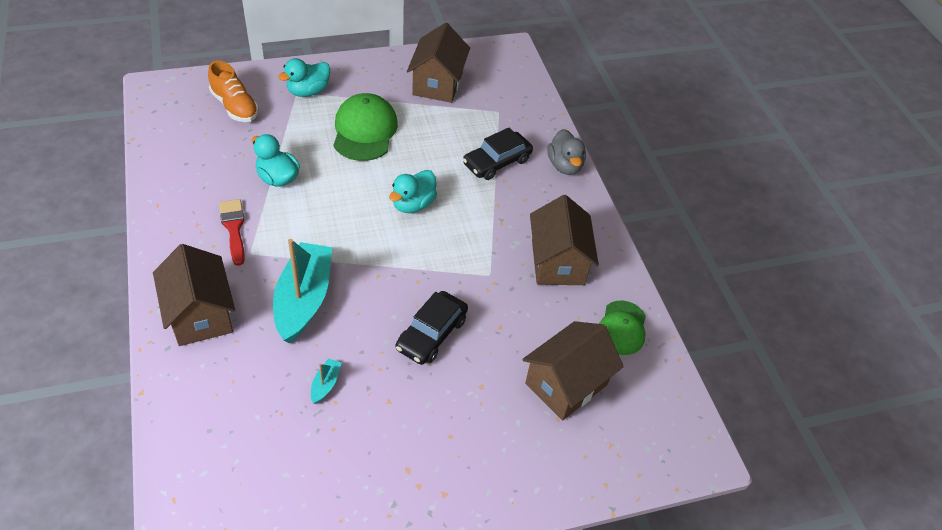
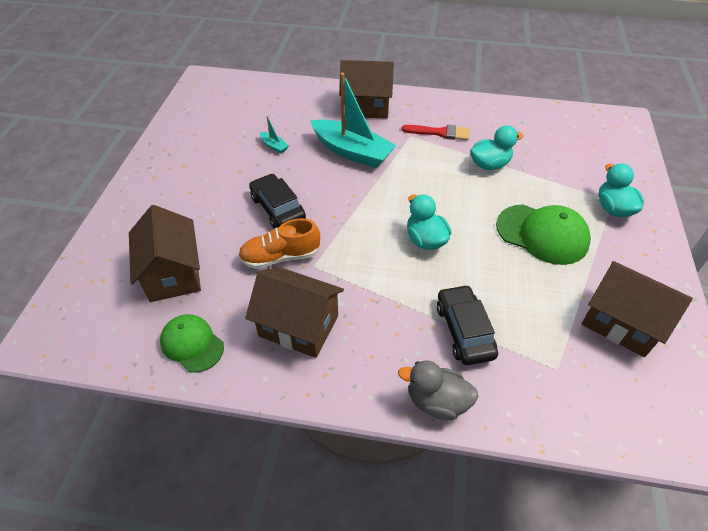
camera: 120 degrees right, 0 degrees up
(235, 106) = (593, 158): orange shoe -> orange shoe (280, 257)

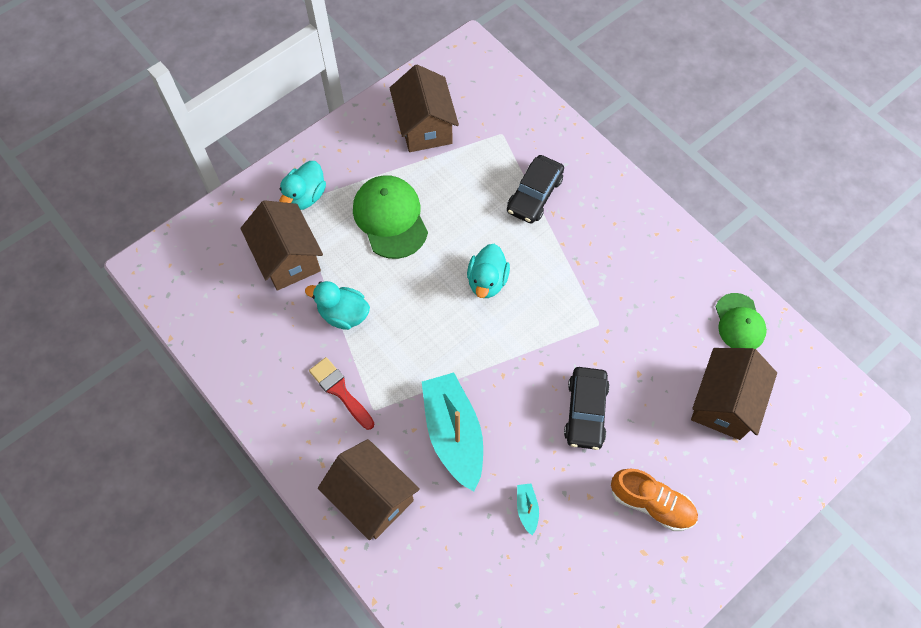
camera: 140 degrees left, 15 degrees up
(280, 257) = (621, 353): orange shoe -> orange shoe (651, 503)
(298, 326) = (650, 281): brown house -> brown house (288, 258)
(436, 401) = (597, 169): grey duck -> none

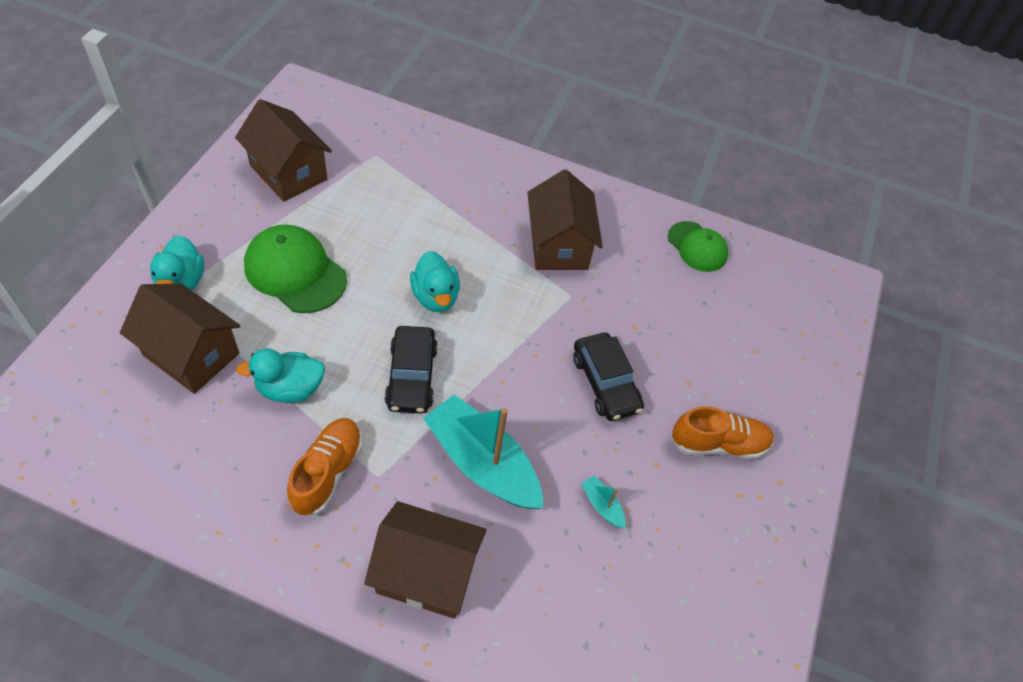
camera: 35 degrees left, 10 degrees down
(340, 391) = (327, 472): red brush -> orange shoe
(534, 195) = (440, 200): black car -> black car (411, 376)
(724, 403) = (727, 322): brown house -> brown house (558, 245)

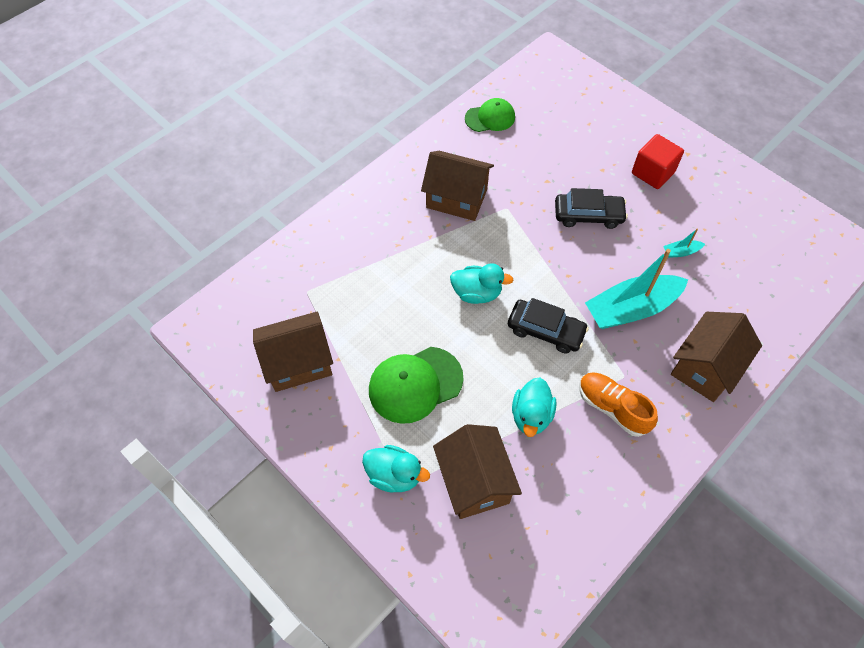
camera: 60 degrees left, 5 degrees up
(191, 354) = (474, 481): brown house -> brown house turned 75 degrees counterclockwise
(718, 443) = (653, 173): orange shoe -> red cube

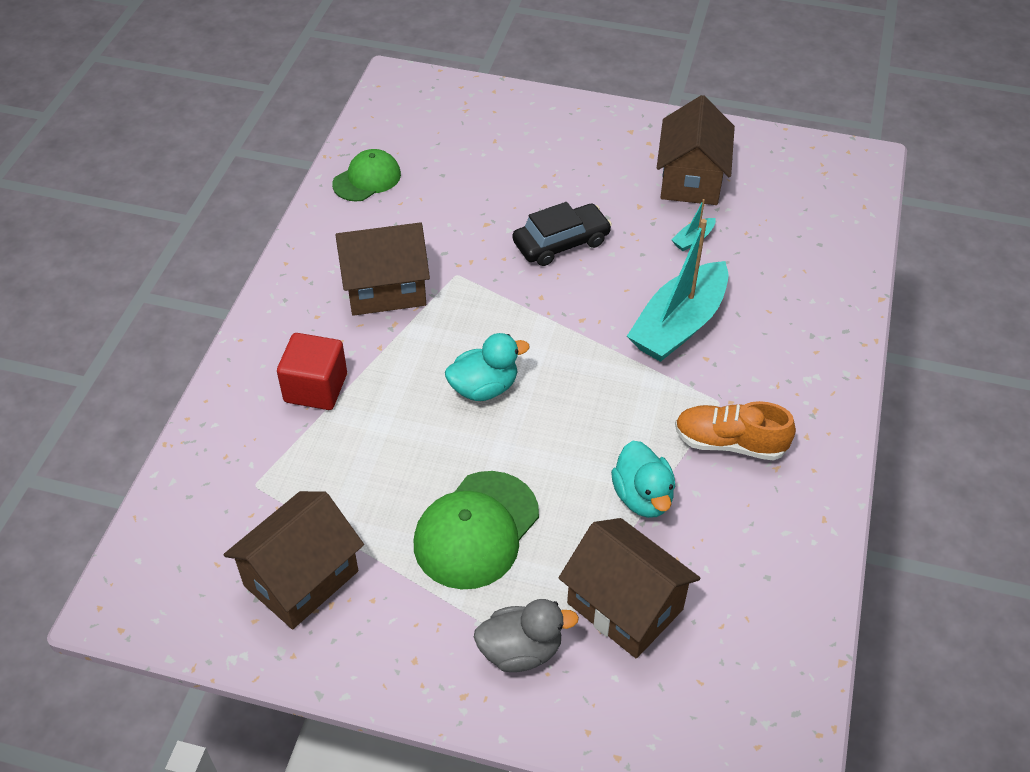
camera: 30 degrees left, 10 degrees down
(394, 475) = (521, 650): turquoise duck -> grey duck
(545, 331) = (596, 393): black car -> none
(653, 173) = (605, 167): red cube -> red cube (316, 388)
(705, 368) = (801, 351): brown house -> brown house (691, 179)

